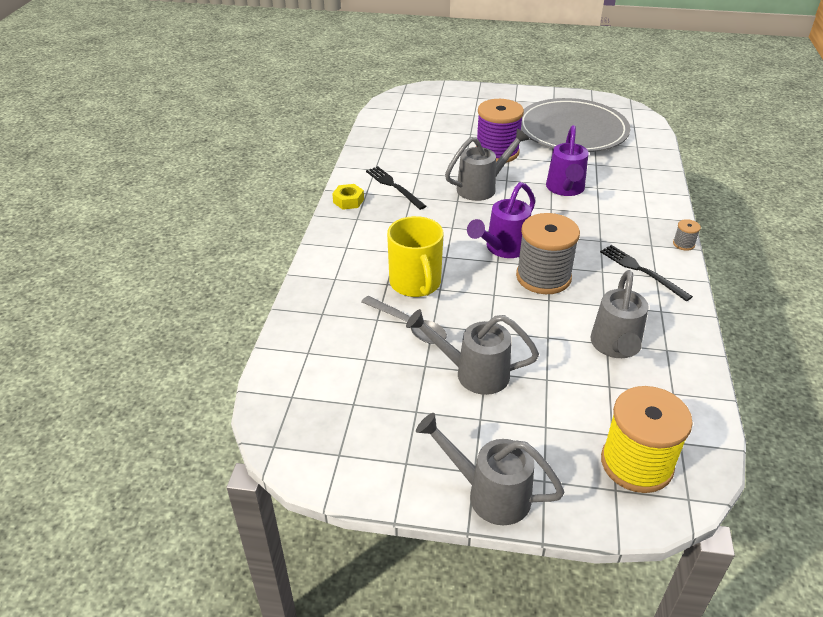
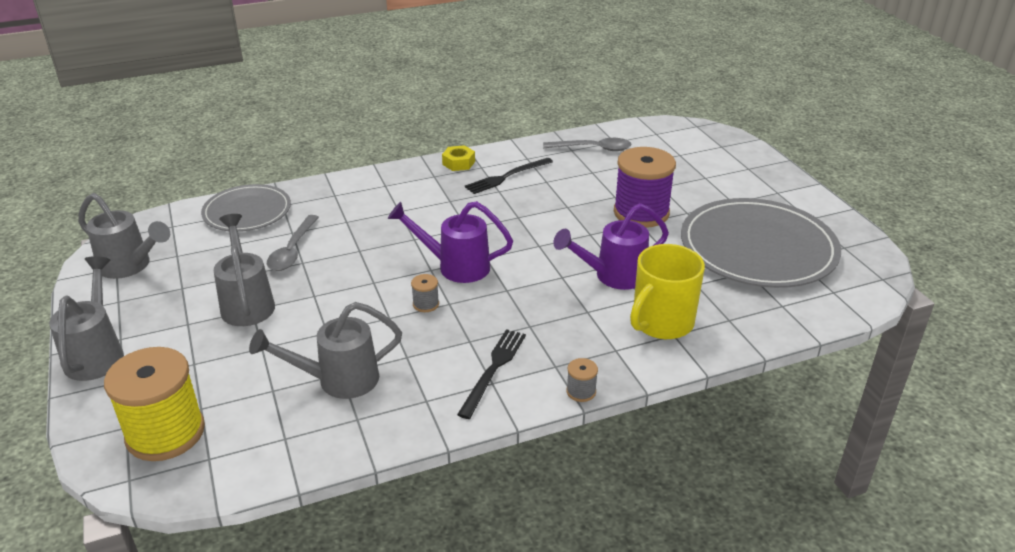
camera: 60 degrees right, 5 degrees down
(313, 338) = (247, 211): none -> grey plate
(391, 139) = (593, 149): none -> grey spoon
(394, 186) = (507, 177): black fork -> black fork turned 150 degrees counterclockwise
(415, 283) = (358, 235): yellow mug -> yellow mug (661, 322)
(482, 187) = (558, 224): grey watering can -> grey watering can (130, 266)
(543, 277) = (426, 304): grey spool -> grey spool, size x0.41

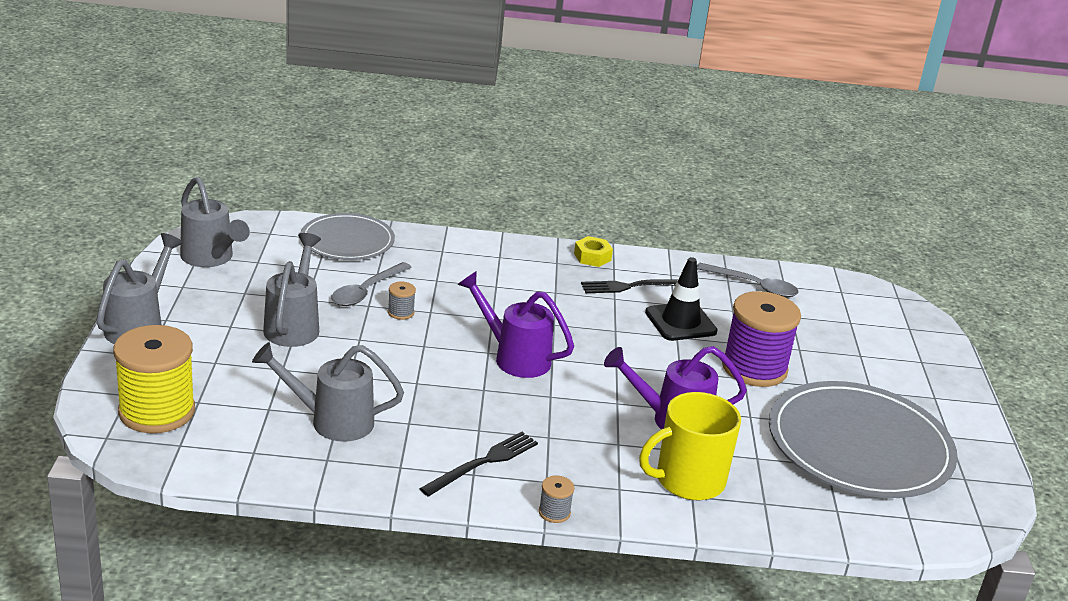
camera: 20 degrees right, 5 degrees down
(426, 304) = (460, 382): grey spool -> grey spool (401, 312)
(562, 194) = (680, 322): none -> black traffic cone

